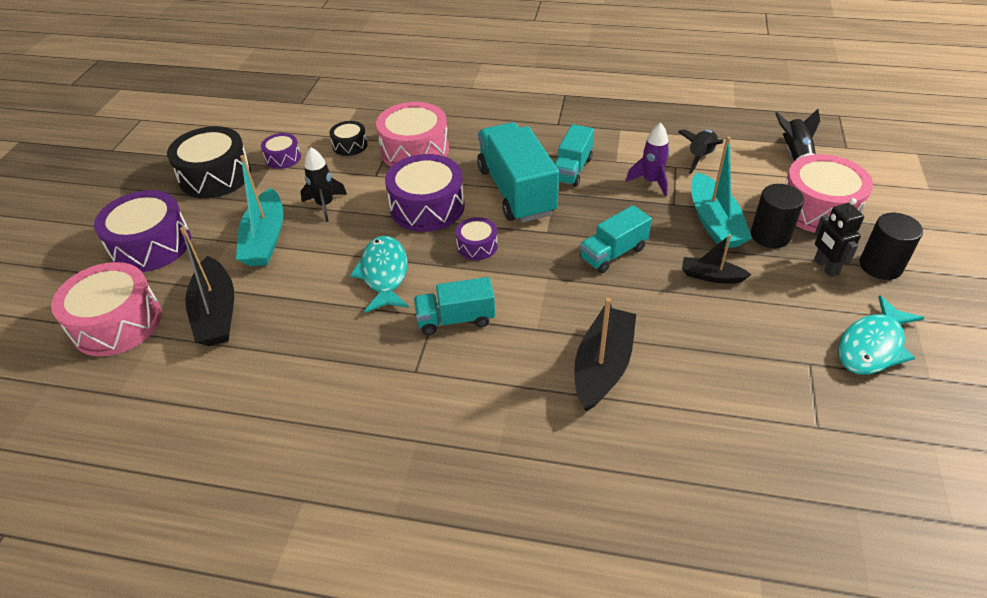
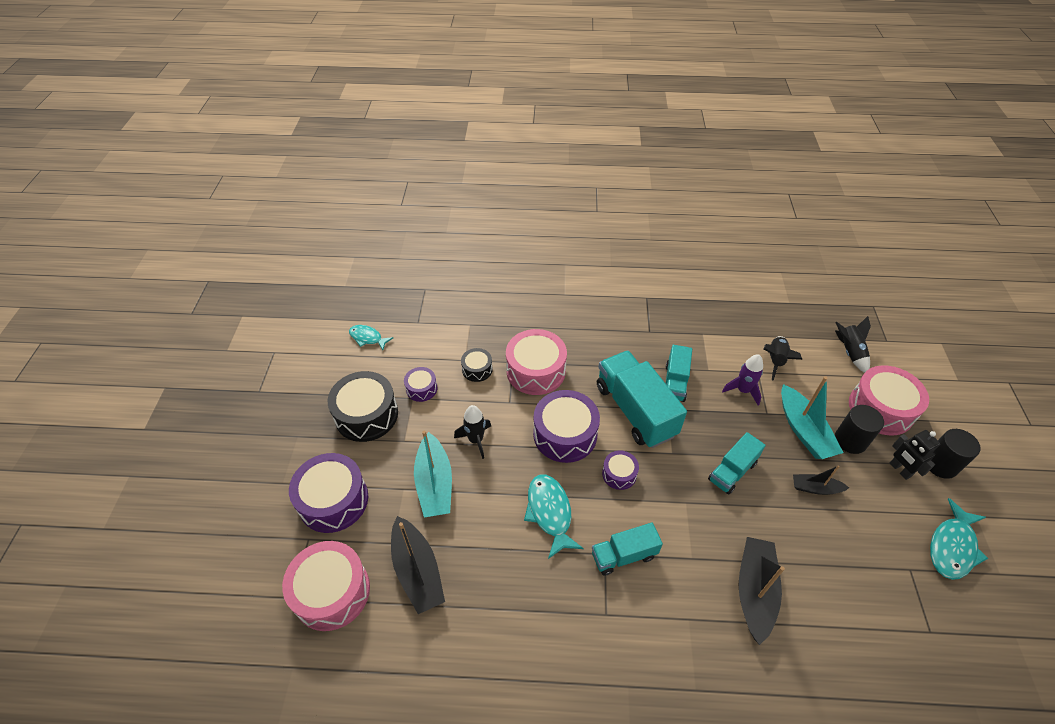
camera: 10 degrees left, 5 degrees up
(242, 113) = (367, 338): none -> turquoise fish

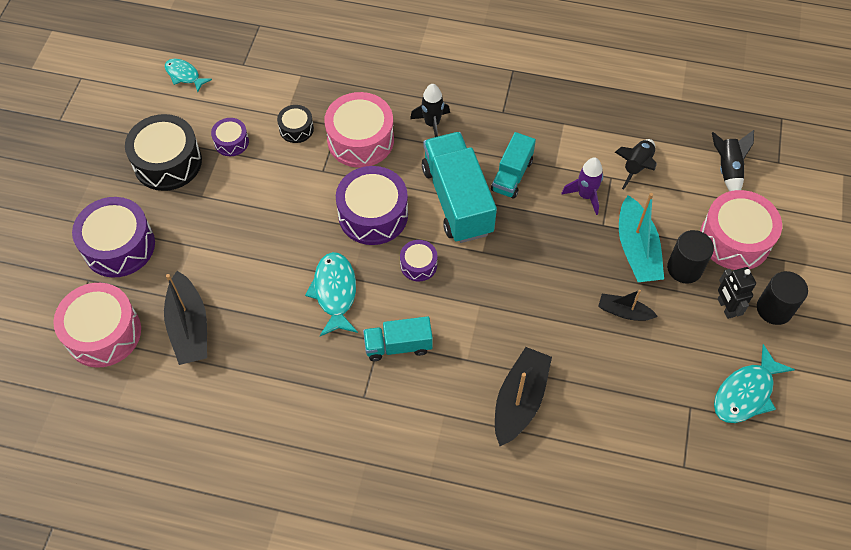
camera: 10 degrees right, 10 degrees up
(434, 483) = (224, 245): turquoise boat -> none
(476, 440) = (277, 206): black rocket -> black rocket (432, 124)
(732, 471) = (540, 281): turquoise truck -> none

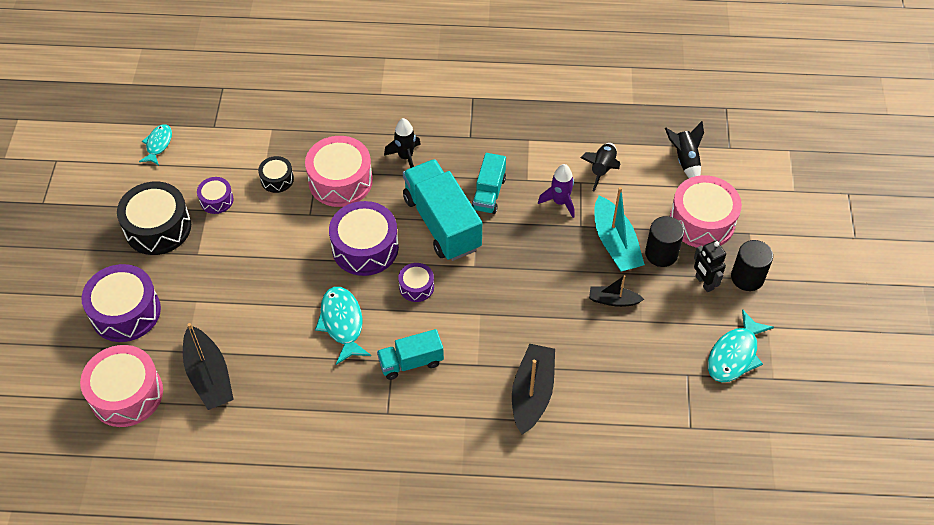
camera: 10 degrees left, 5 degrees down
(184, 75) = (158, 144): turquoise fish -> turquoise fish turned 75 degrees clockwise

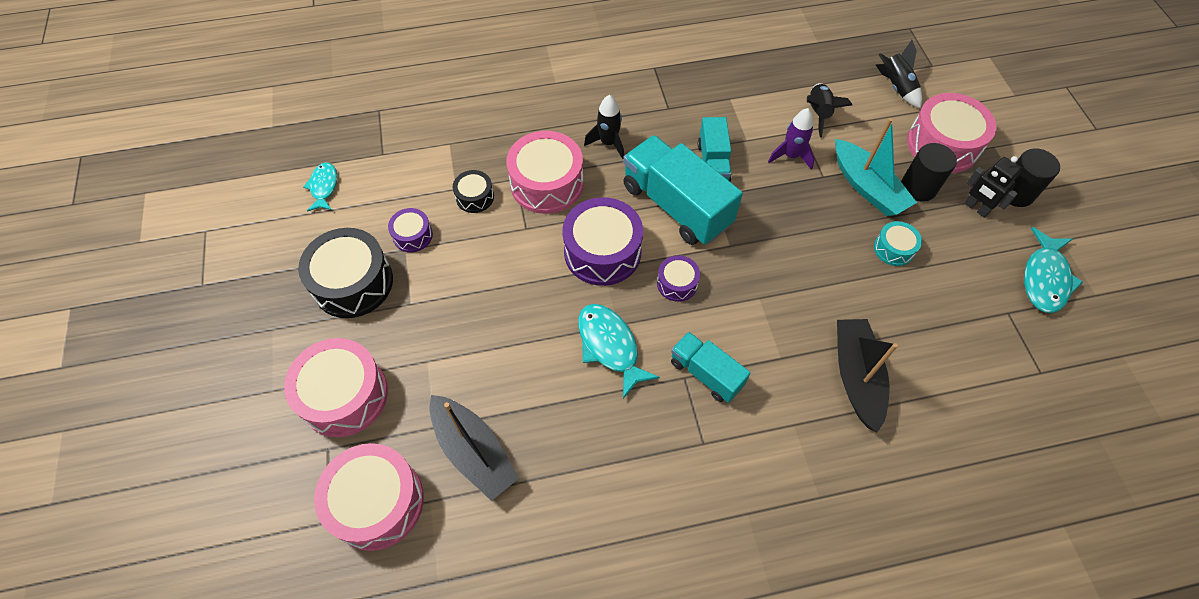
camera: 15 degrees left, 5 degrees up
(126, 312) = (344, 395): purple drum -> pink drum
(411, 362) = (706, 373): turquoise truck -> turquoise truck turned 75 degrees clockwise
(613, 300) = (893, 249): black boat -> turquoise drum

